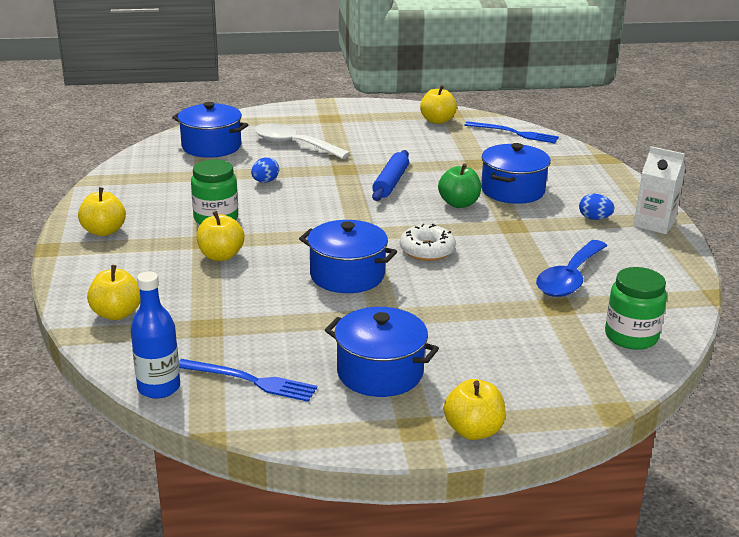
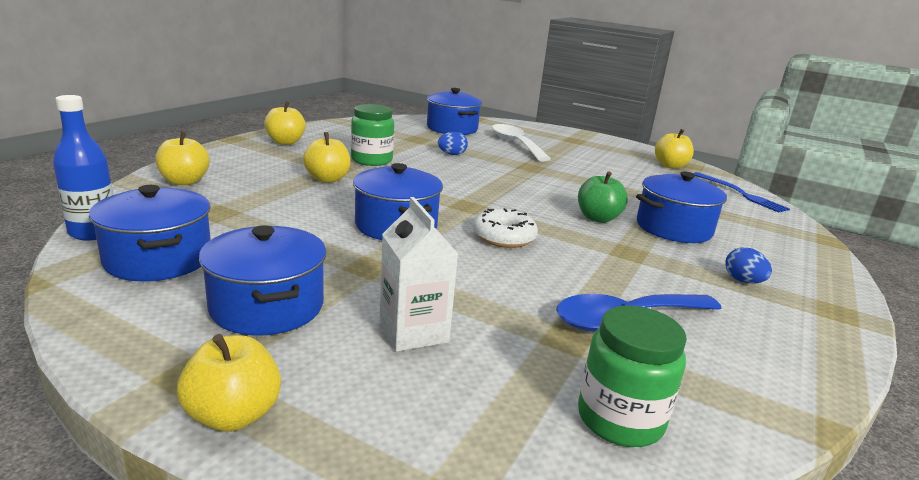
camera: 35 degrees right, 5 degrees down
(250, 381) = (158, 259): blue fork -> blue pot
(391, 183) = (556, 186): blue rolling pin -> none
(654, 224) = (825, 315): white carton -> white carton (413, 331)

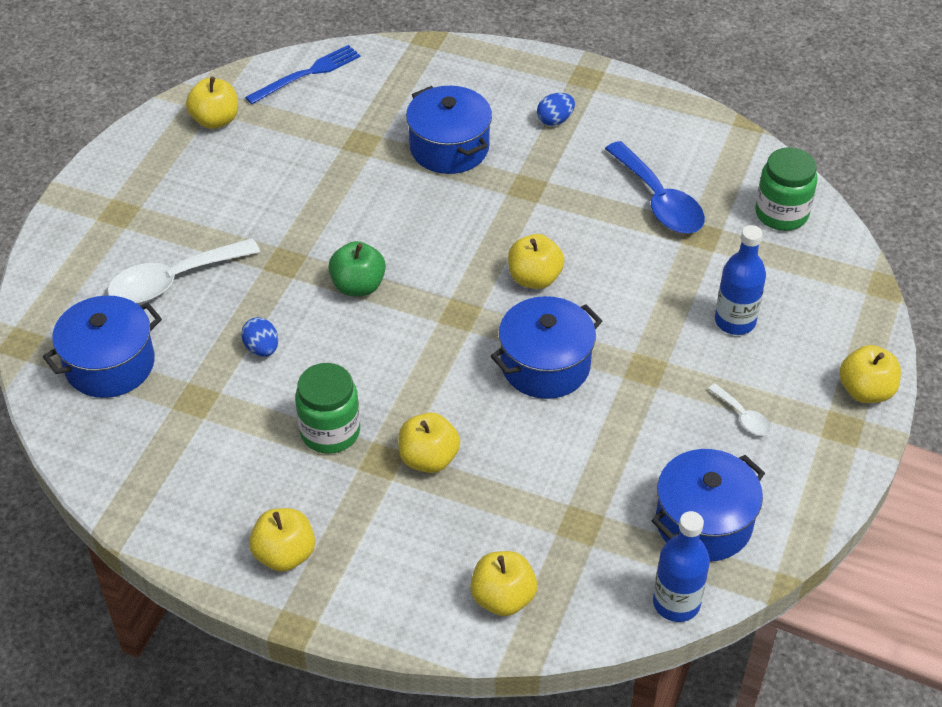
camera: 95 degrees left, 25 degrees up
(267, 306) = (743, 416): blue pot -> white spoon
(413, 331) = (735, 321): white carton -> blue bottle
(504, 237) = (534, 278): white donut -> yellow apple
(597, 218) = (448, 204): green apple -> green apple (358, 286)

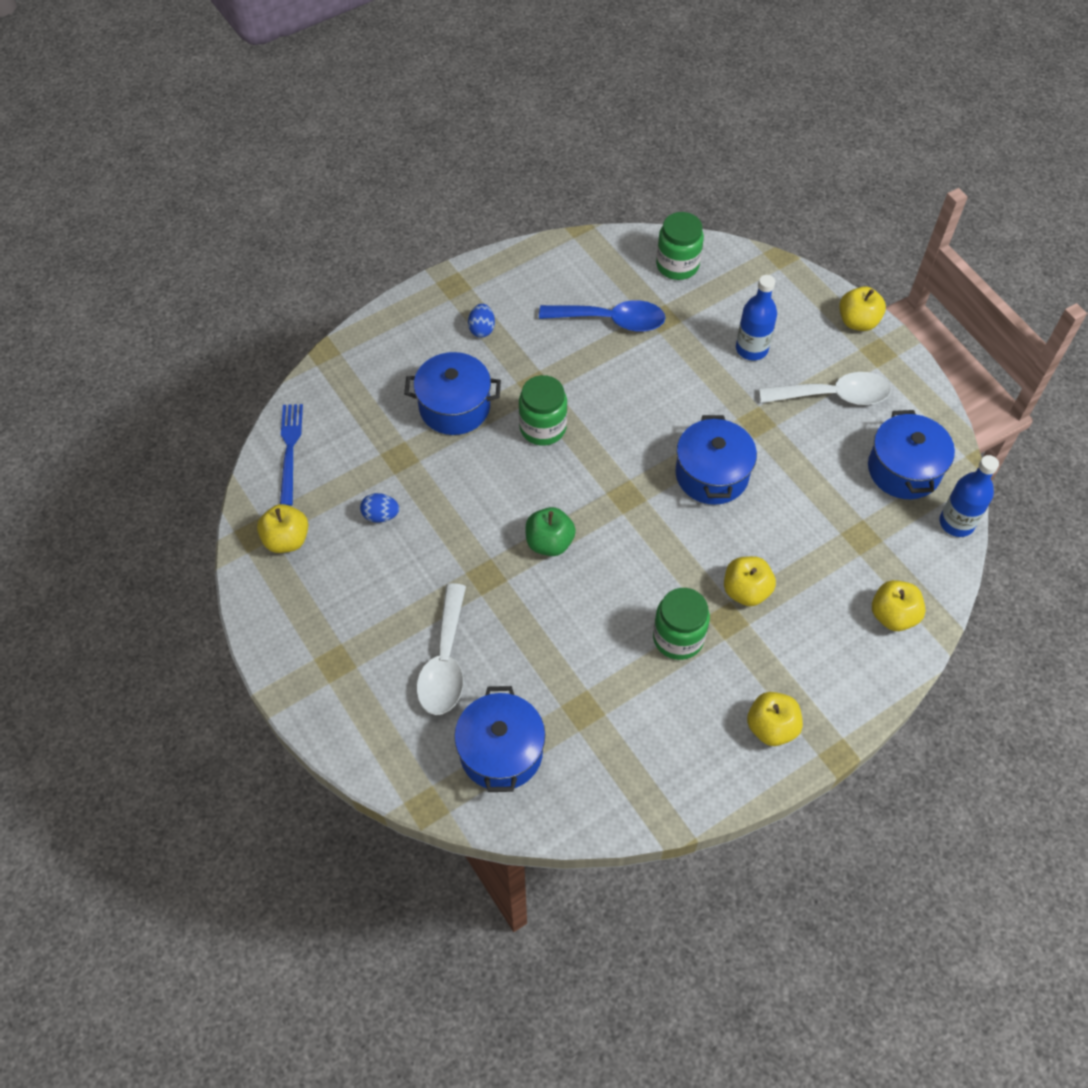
camera: 55 degrees left, 10 degrees up
(262, 348) = (564, 638): blue egg -> blue egg (381, 515)
(483, 217) = (543, 428): none -> green jar
(534, 278) = (627, 433): yellow apple -> none
(743, 416) = (833, 395): white spoon -> white spoon, size x2.10

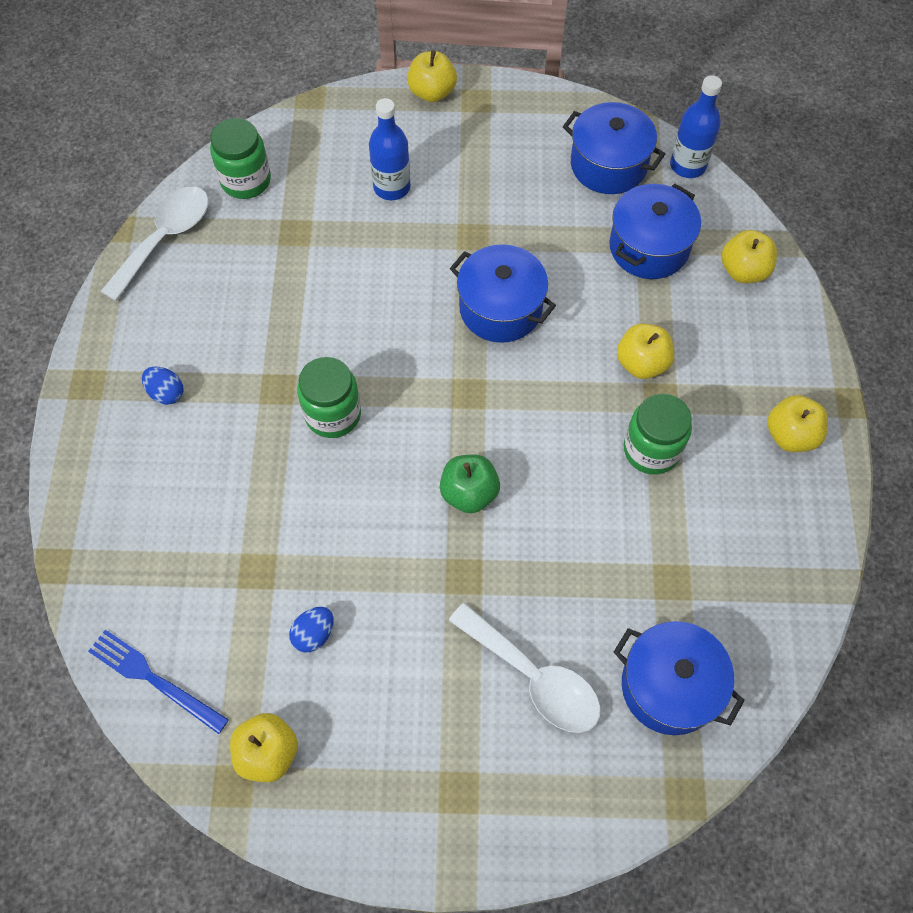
camera: 55 degrees left, 5 degrees up
(454, 407) = (239, 479): blue pot -> blue pot (649, 247)
(611, 320) = (259, 275): blue spoon -> none
(833, 395) = (493, 162): white spoon -> white spoon (165, 238)

